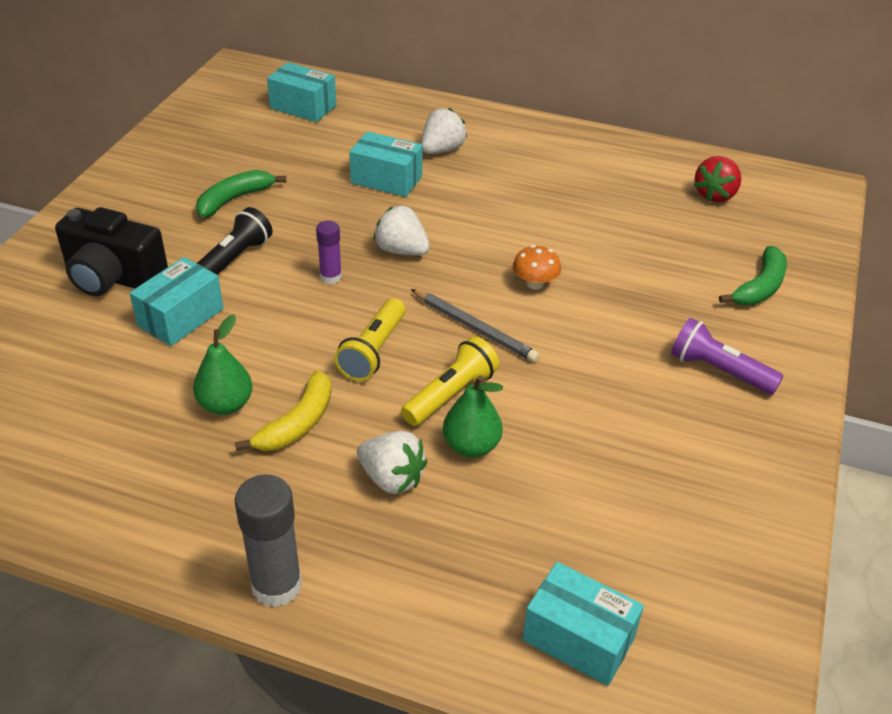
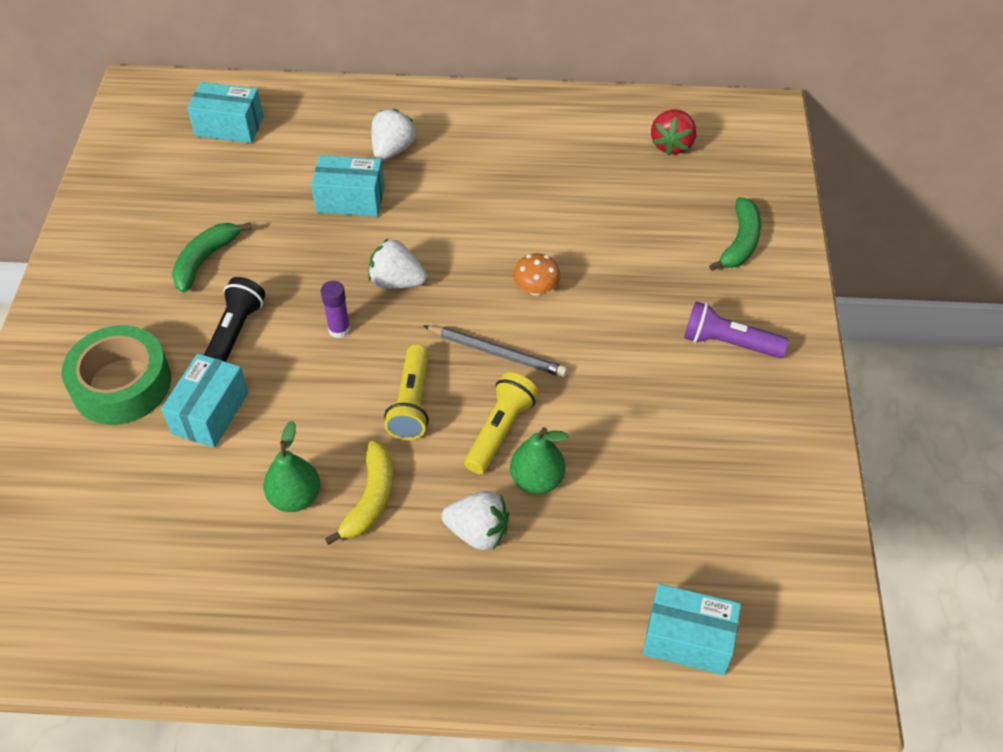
camera: 15 degrees left, 10 degrees up
(113, 277) = (121, 384): black camera -> green tape
(277, 585) = (416, 666): grey glue stick -> none

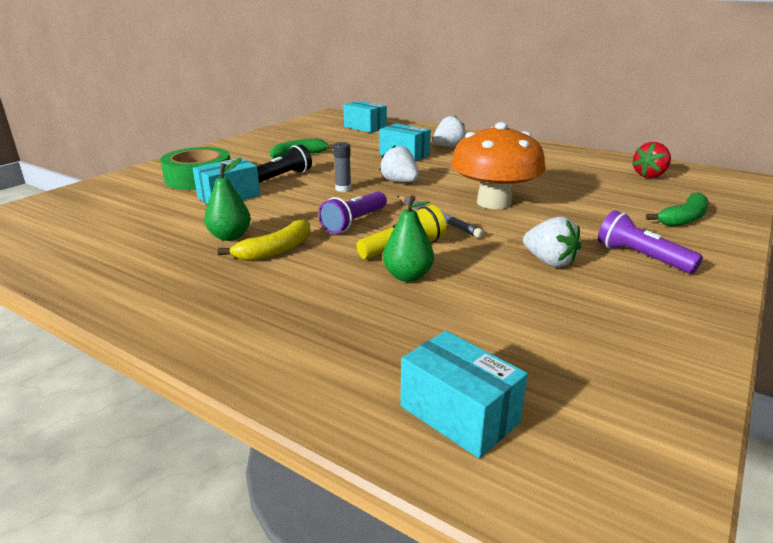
camera: 30 degrees right, 25 degrees down
(339, 329) = (343, 189): purple glue stick -> grey glue stick
(411, 403) = (354, 222): yellow flashlight -> purple flashlight
(478, 532) = (332, 286): white strawberry -> white strawberry (549, 261)
(536, 288) = (494, 202): orange mushroom -> orange mushroom, size x2.42

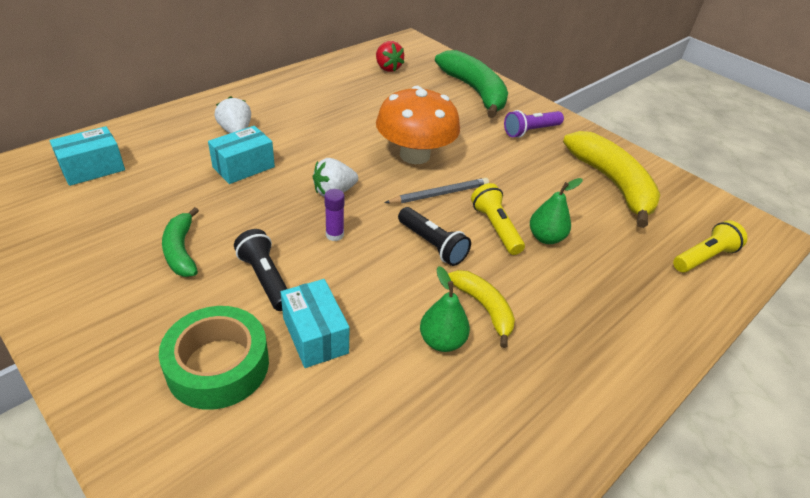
camera: 80 degrees left, 15 degrees up
(343, 189) = (334, 235): grey glue stick -> purple glue stick
(354, 222) = (432, 245): purple flashlight -> black flashlight
(459, 414) = (704, 257): turquoise box -> yellow flashlight
(549, 261) = (531, 167): white strawberry -> none
(584, 323) = (612, 184): none -> yellow banana
(683, 218) = (475, 91): green banana -> green banana, size x1.84

